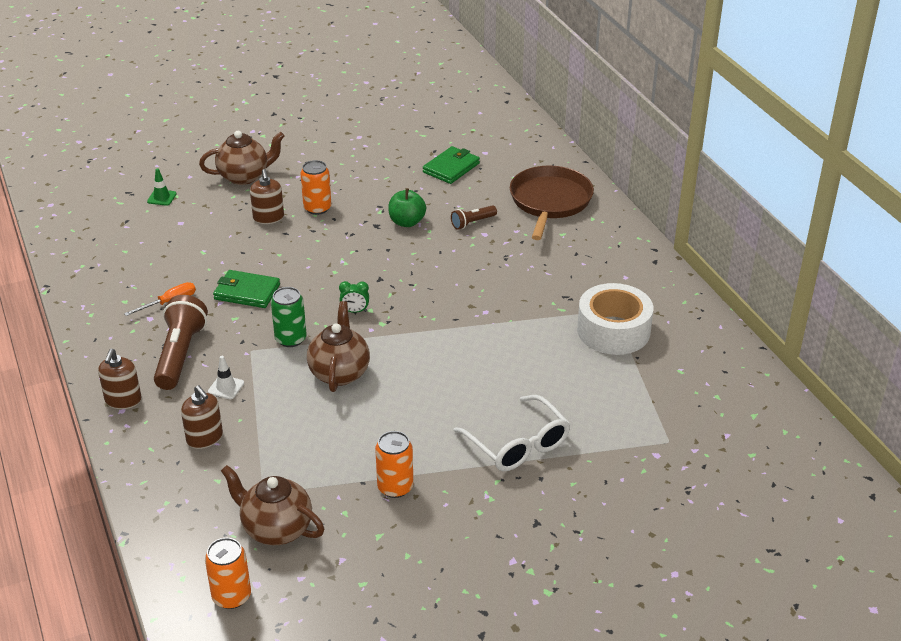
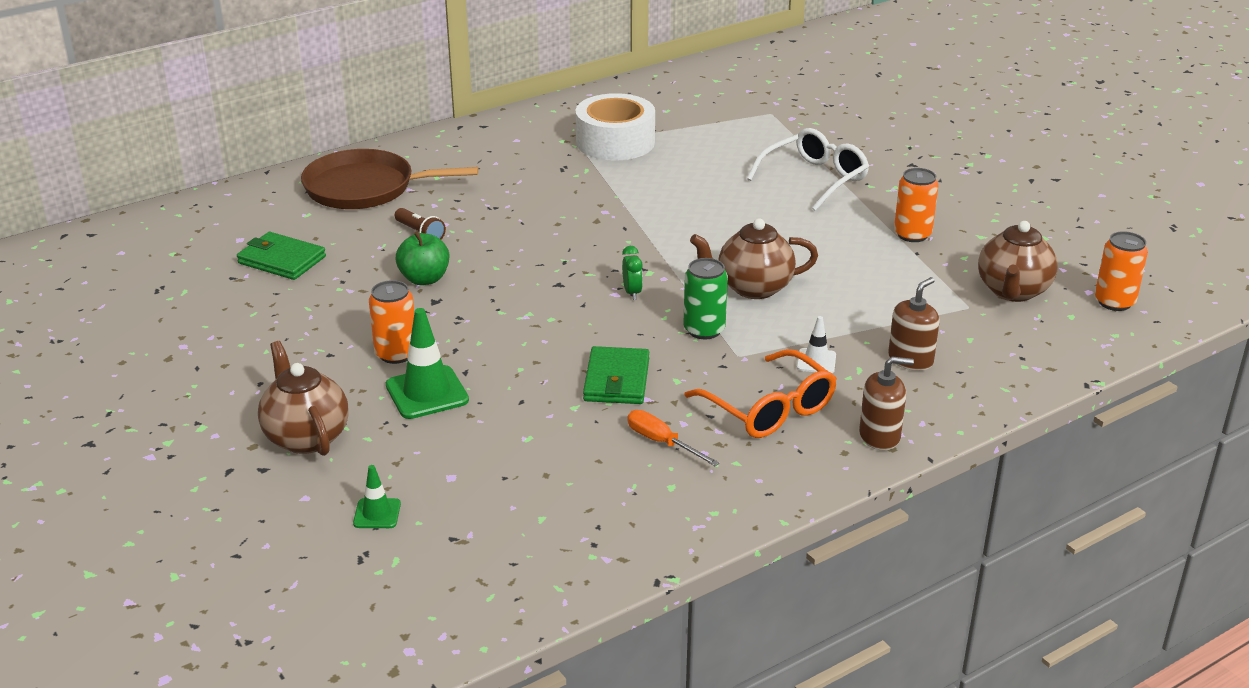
camera: 100 degrees left, 5 degrees down
(180, 354) = (770, 409): brown flashlight -> orange glasses
(268, 218) = (427, 393): brown soap dispenser -> green traffic cone

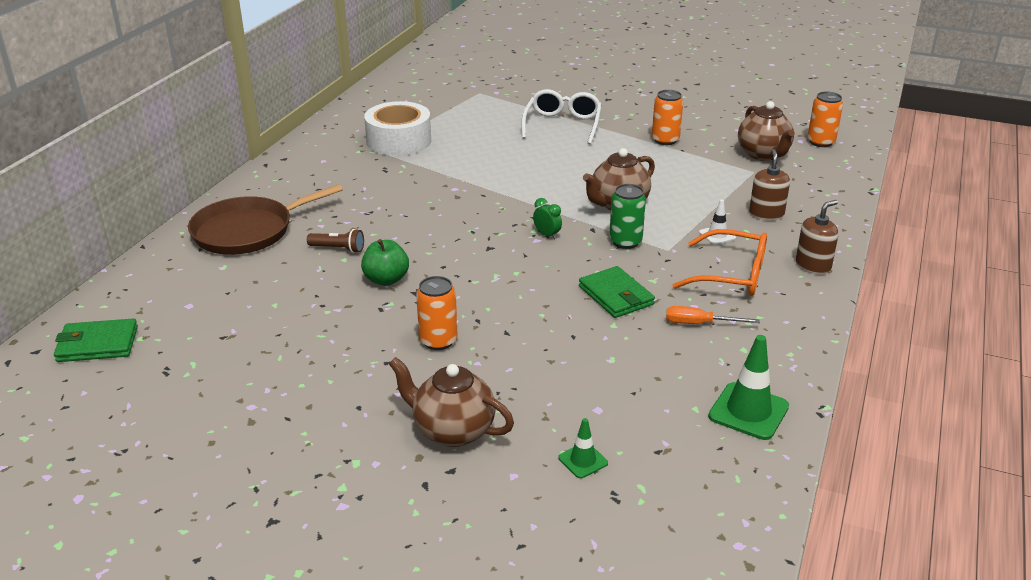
camera: 35 degrees left, 0 degrees up
(282, 260) = (249, 308): green wallet -> green wallet (97, 344)
(427, 393) = (499, 359): green traffic cone -> green traffic cone (748, 411)

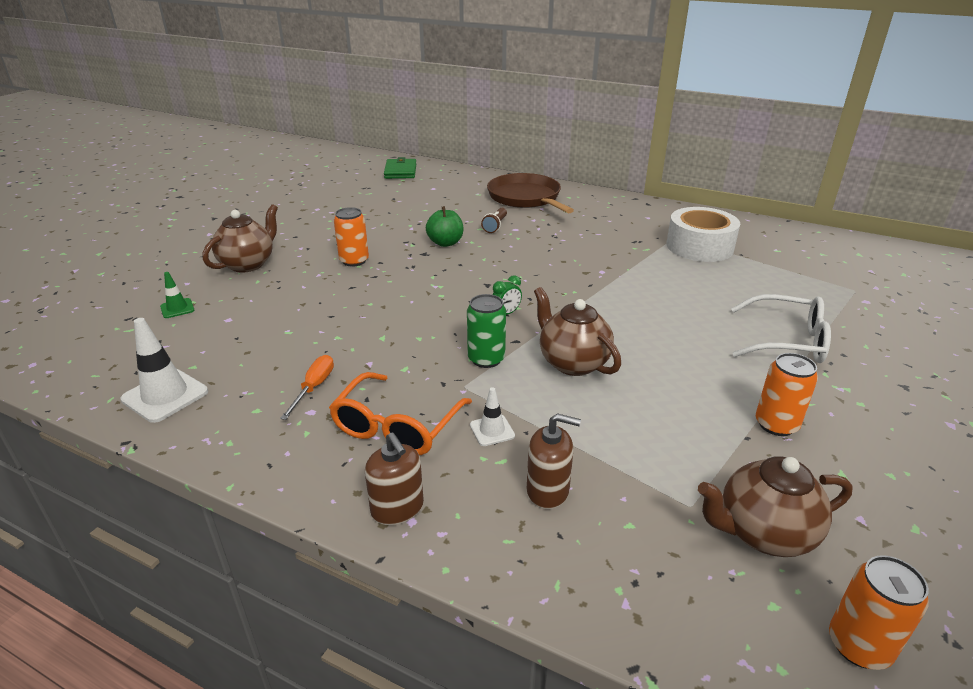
camera: 95 degrees right, 0 degrees up
(616, 296) = (384, 343): green wallet -> none
(748, 411) = (165, 395): green traffic cone -> white traffic cone

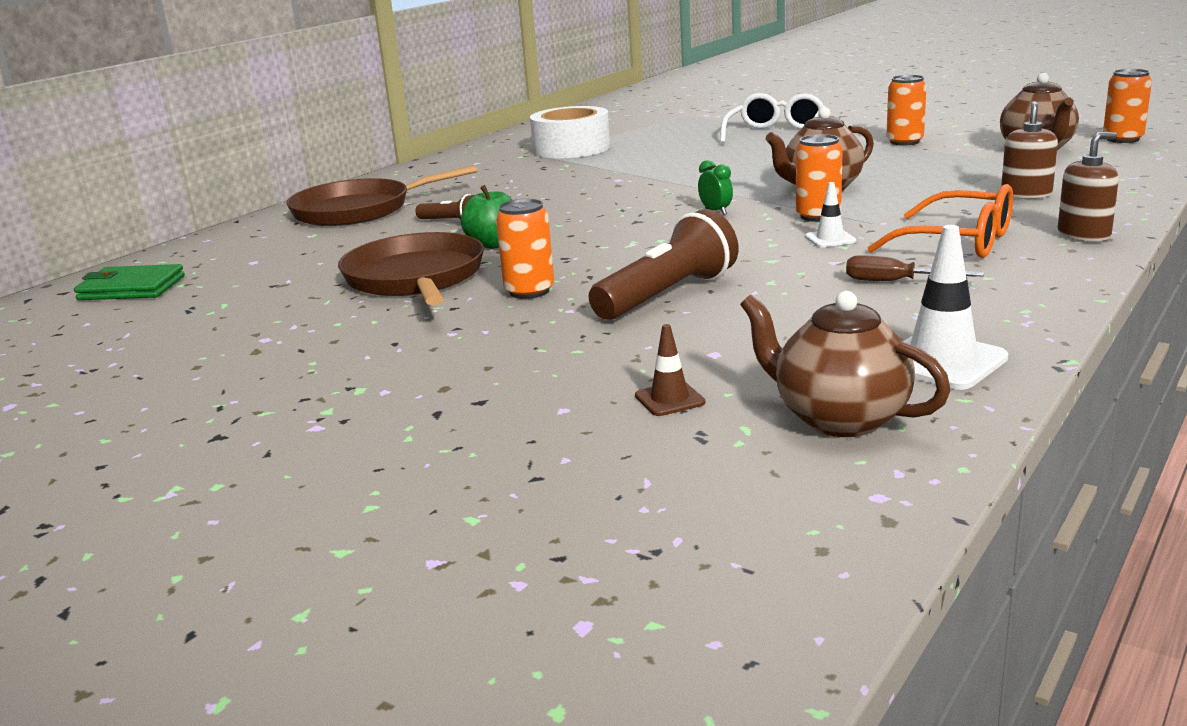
camera: 80 degrees left, 10 degrees down
(177, 308) = (669, 399): green traffic cone -> brown traffic cone
(248, 264) = (502, 366): brown teapot -> brown teapot (838, 418)
(314, 387) = (895, 282): orange screwdriver -> brown screwdriver
(328, 302) = (667, 295): none -> brown flashlight
(390, 229) = (415, 278): none -> brown pan
(486, 359) = (818, 216): green can -> orange can
(492, 430) = (949, 211): white traffic cone -> white traffic cone (830, 239)

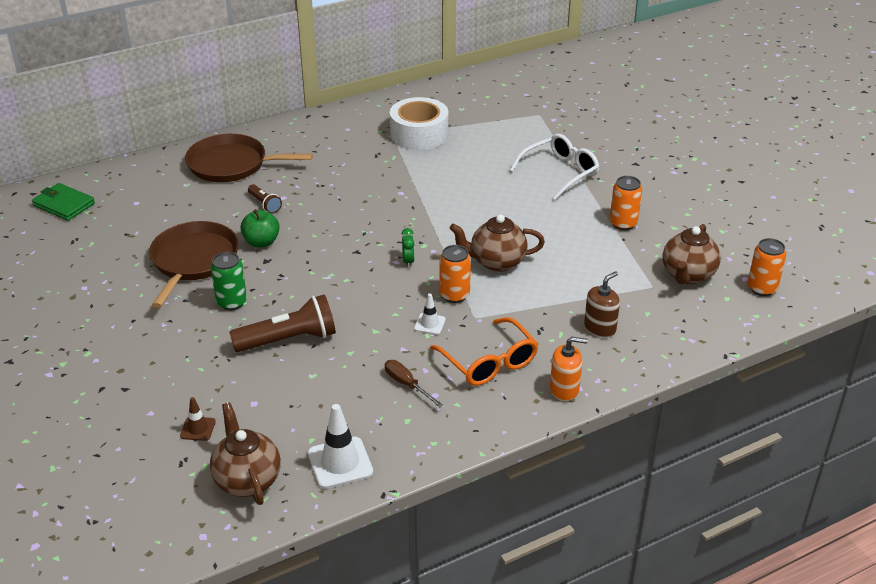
camera: 25 degrees right, 15 degrees up
(529, 291) = (231, 302): orange can -> green can
(1084, 235) = (564, 389): brown soap dispenser -> orange soap dispenser

